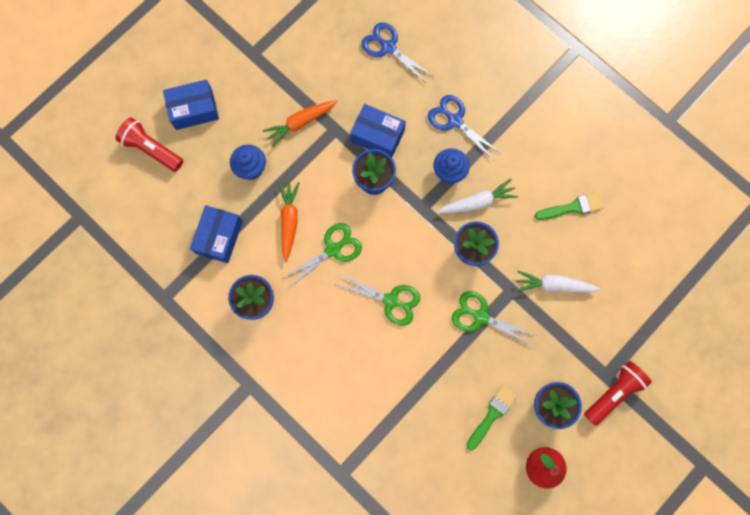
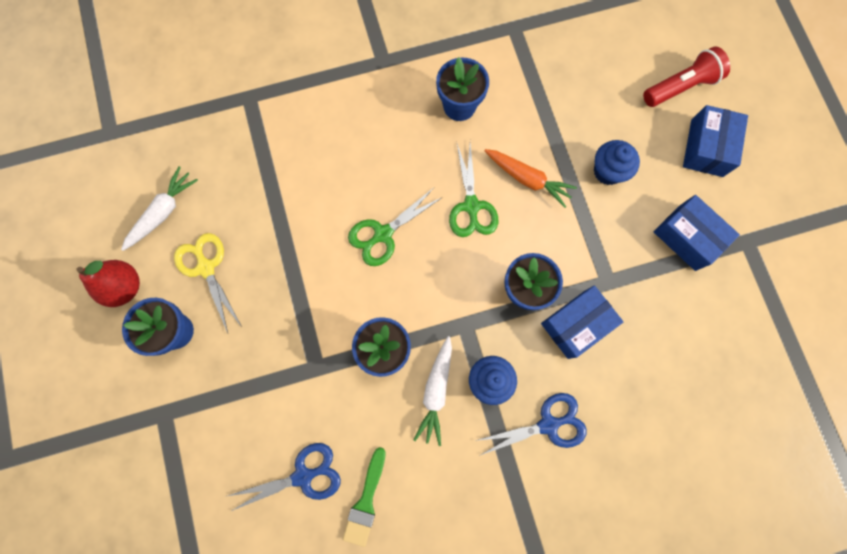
camera: 120 degrees right, 0 degrees up
(219, 237) = (548, 104): blue box -> blue box (687, 237)
(300, 123) = (635, 249): orange carrot -> none
(388, 47) = (683, 400): blue scissors -> blue scissors (303, 476)
(480, 317) = (309, 316): green scissors -> none
(492, 414) = (206, 268): green brush -> yellow scissors
(554, 285) = (292, 419): white carrot -> white carrot (163, 212)
(613, 393) = (141, 410): red flashlight -> none

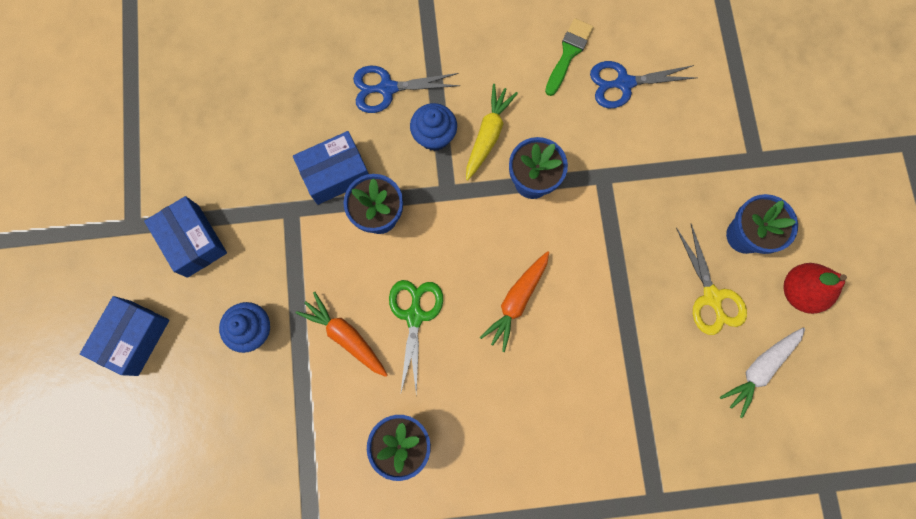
camera: 170 degrees left, 0 degrees up
(383, 234) = (516, 301): green scissors -> orange carrot
(436, 391) = (488, 135): white carrot -> yellow carrot
(680, 87) = (135, 420): red flashlight -> none

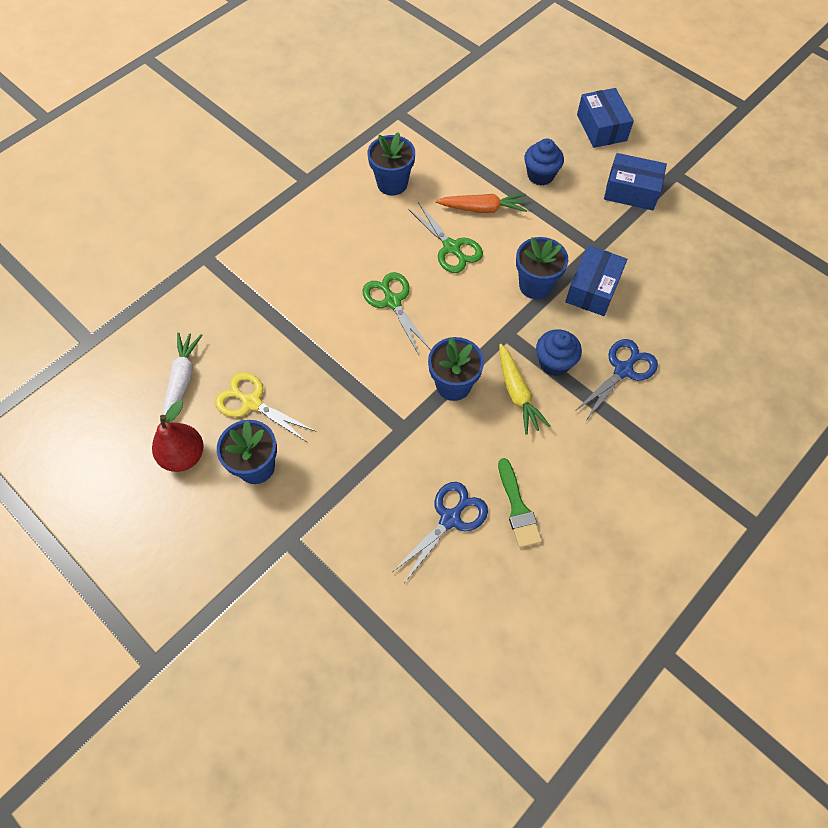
camera: 140 degrees right, 15 degrees down
(516, 301) = (392, 301): orange carrot -> green scissors

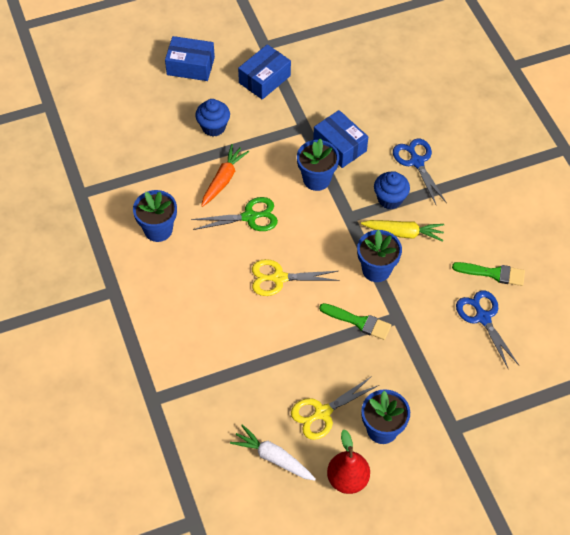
camera: 65 degrees left, 5 degrees down
(378, 393) = (358, 322): none -> green brush
(392, 301) = (279, 278): green scissors -> yellow scissors

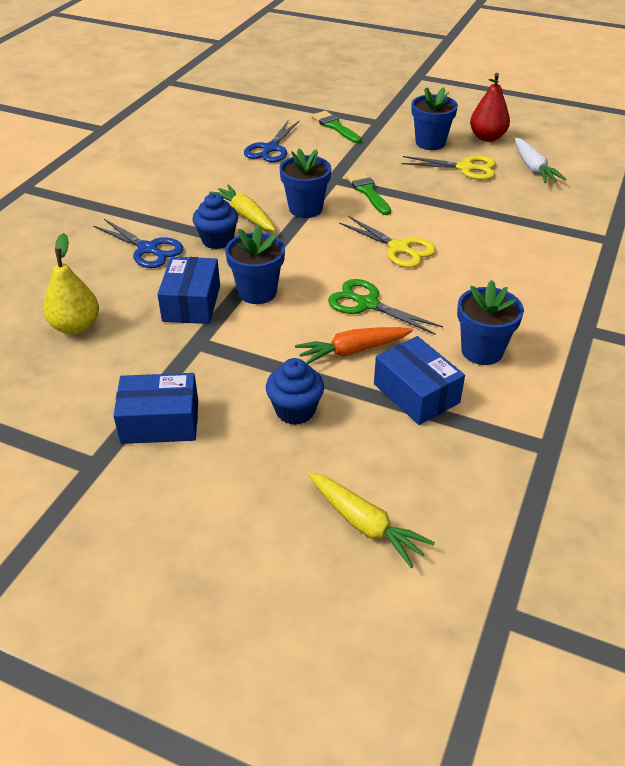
camera: 135 degrees left, 15 degrees down
(130, 101) = (365, 524): none -> yellow carrot
(190, 66) = (223, 512): blue box -> blue box (416, 393)
(373, 91) = (76, 326): none -> yellow pear
(417, 162) = (147, 249): blue scissors -> blue scissors turned 75 degrees counterclockwise
(493, 273) = (221, 161): green brush -> green brush (335, 127)

